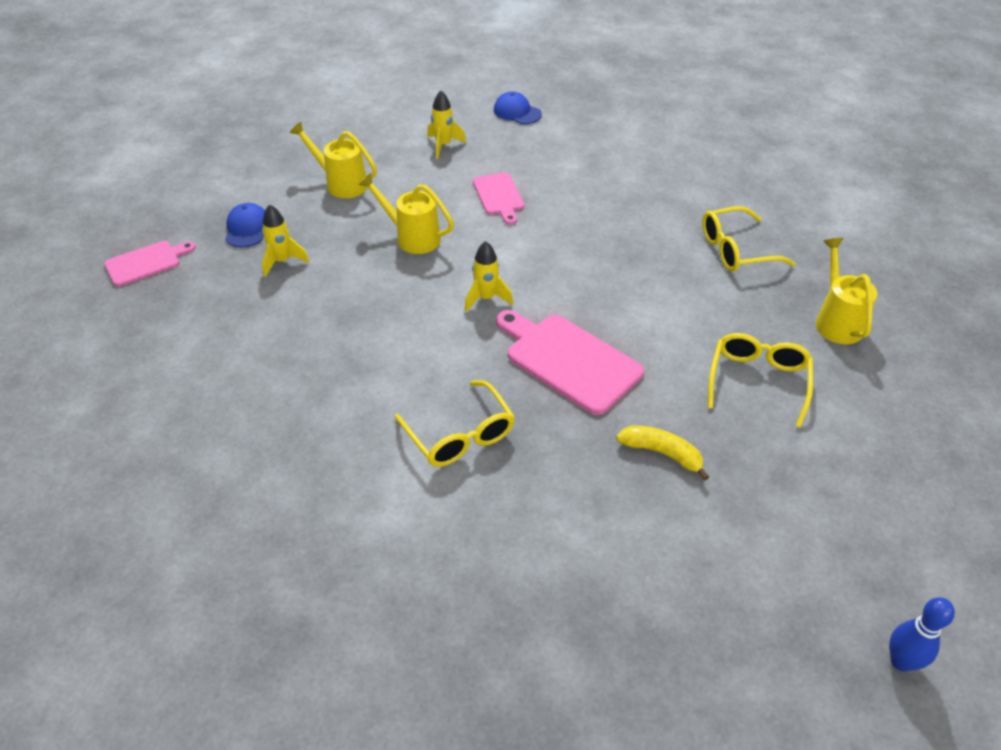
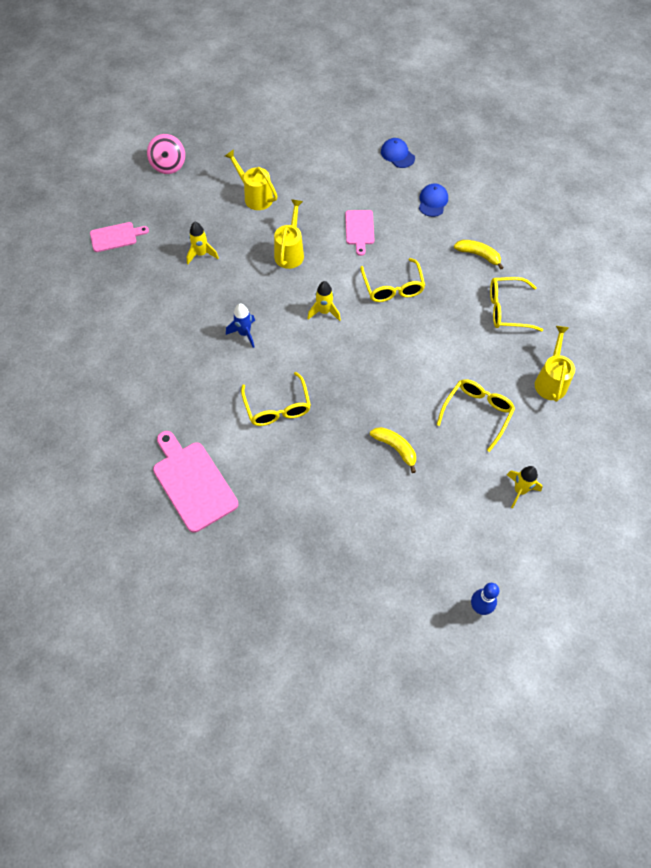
camera: 15 degrees right, 15 degrees up
(207, 169) = (168, 165): none -> pink spinning top
(247, 228) = (184, 222): blue cap -> blue cap (433, 201)
(377, 347) = (244, 333): none -> blue rocket
(412, 237) = (290, 252): yellow watering can -> yellow watering can turned 60 degrees clockwise
(443, 145) = (335, 176): yellow rocket -> yellow rocket (520, 490)
(569, 360) = (361, 370): pink cutting board -> pink cutting board (193, 482)
(571, 253) = (393, 288): none -> yellow glasses
(669, 197) = (478, 255): none -> yellow banana

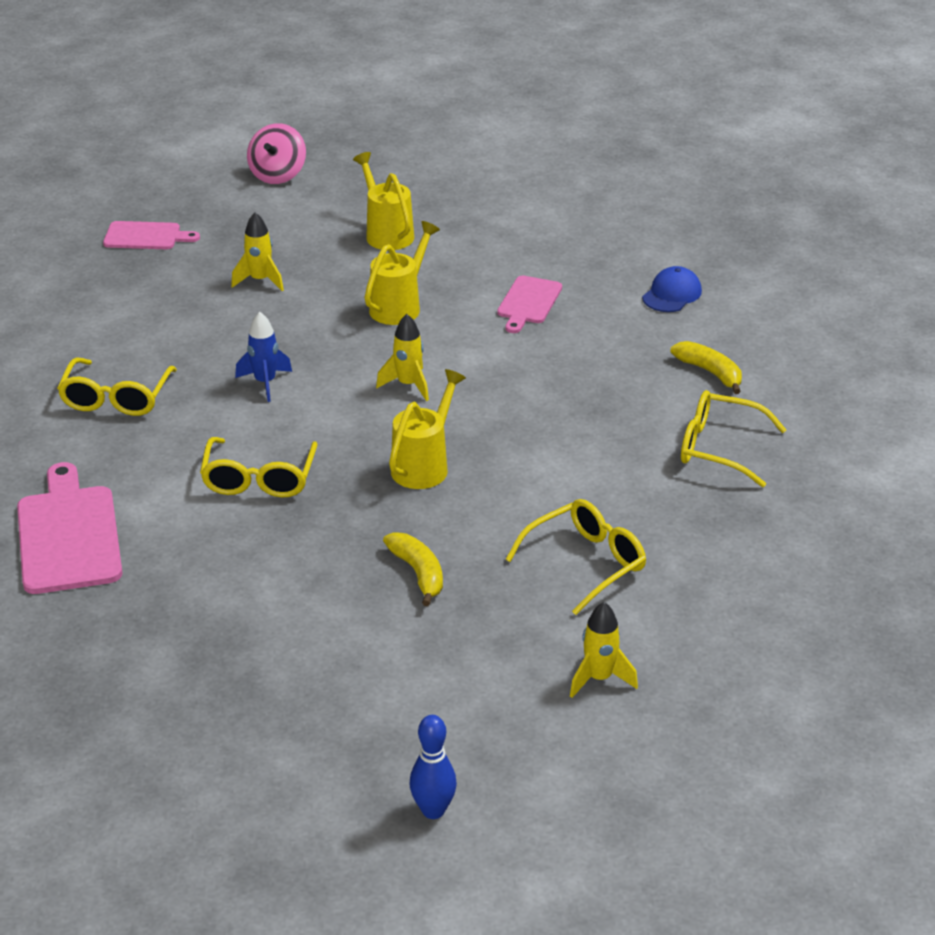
camera: 20 degrees right, 25 degrees down
(393, 288) = (539, 381): yellow glasses -> yellow glasses (116, 398)
(397, 155) = (647, 230): blue cap -> none
(551, 380) = (742, 553): yellow watering can -> yellow watering can (424, 465)

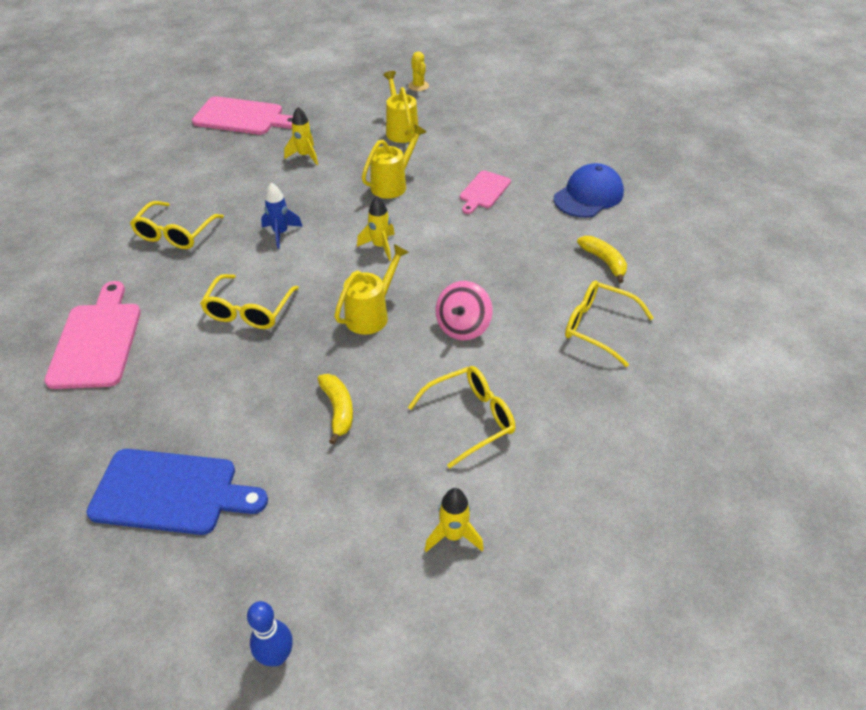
camera: 10 degrees right, 10 degrees up
(146, 236) = (242, 117): pink cutting board -> pink cutting board, size x1.67
(243, 680) = (171, 492): none -> blue cutting board
(278, 175) = (342, 83): pink spinning top -> pink spinning top (463, 327)
(392, 169) = (418, 86): none -> yellow cactus
(672, 294) = (588, 195): blue cap -> blue cap, size x1.56

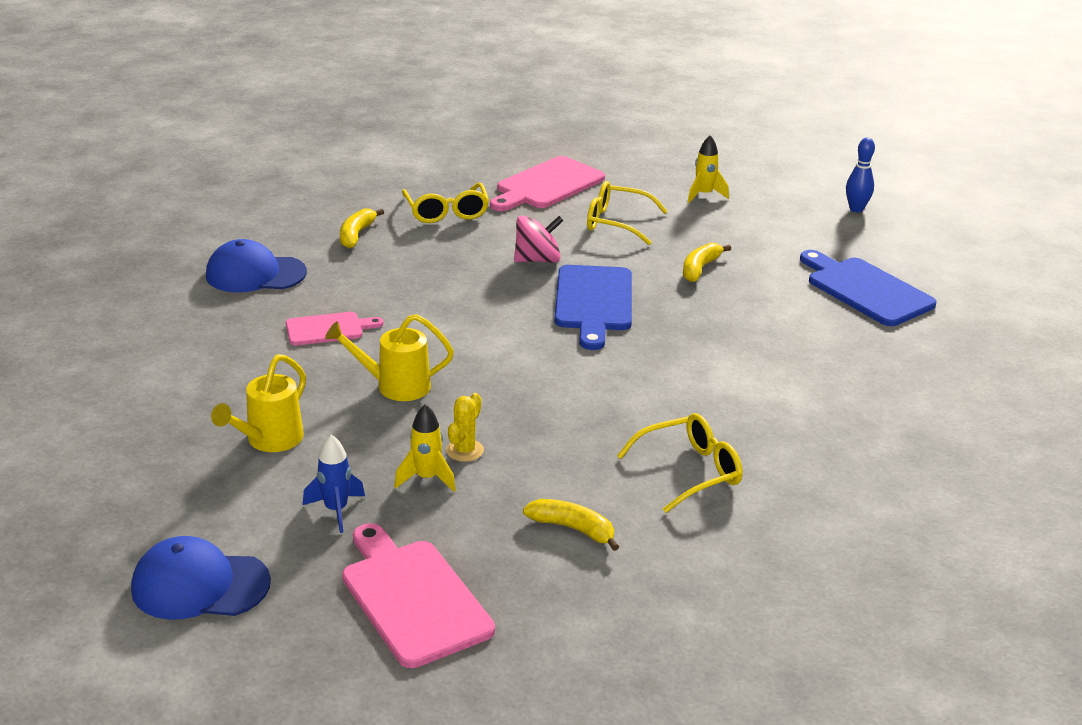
camera: 135 degrees left, 15 degrees down
(97, 341) = (857, 410): pink cutting board -> pink cutting board (547, 185)
(206, 174) = (573, 529): none -> yellow banana
(248, 311) = (694, 359): yellow glasses -> none
(281, 233) = (579, 406): blue rocket -> blue rocket (336, 510)
(328, 80) = (200, 585): none -> blue cap
(371, 314) = (593, 302): yellow watering can -> blue cutting board
(380, 247) = (506, 341): yellow rocket -> none
(418, 86) = (122, 489): yellow cactus -> yellow cactus (464, 450)

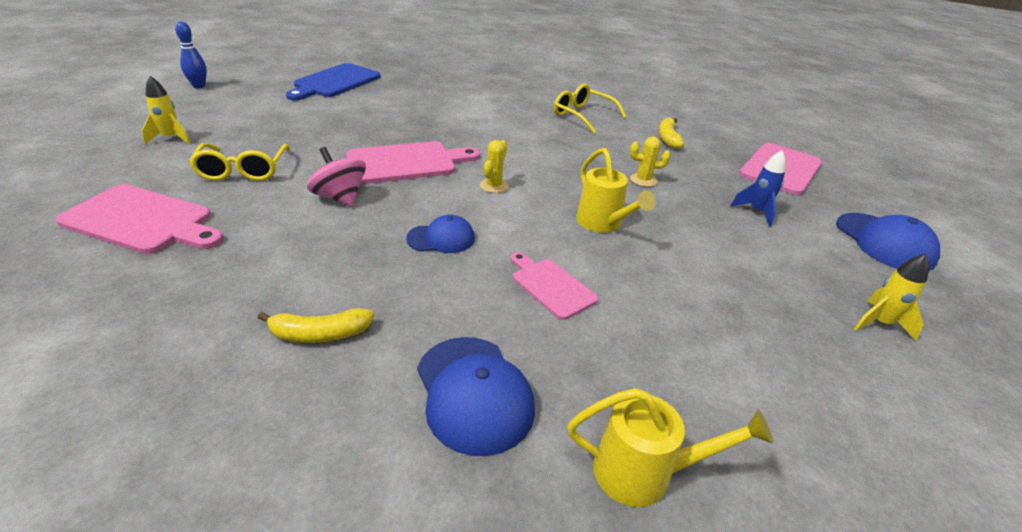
camera: 115 degrees left, 5 degrees up
(269, 441) = (734, 264): yellow watering can -> yellow watering can (644, 473)
(426, 478) = (686, 187): yellow rocket -> yellow rocket (879, 323)
(435, 295) = (441, 238): none -> blue cap
(446, 212) = (232, 276): yellow glasses -> none
(512, 342) = (494, 186): none -> yellow cactus
(593, 302) = (406, 163): blue cutting board -> pink cutting board
(700, 269) = (326, 130): yellow banana -> none

